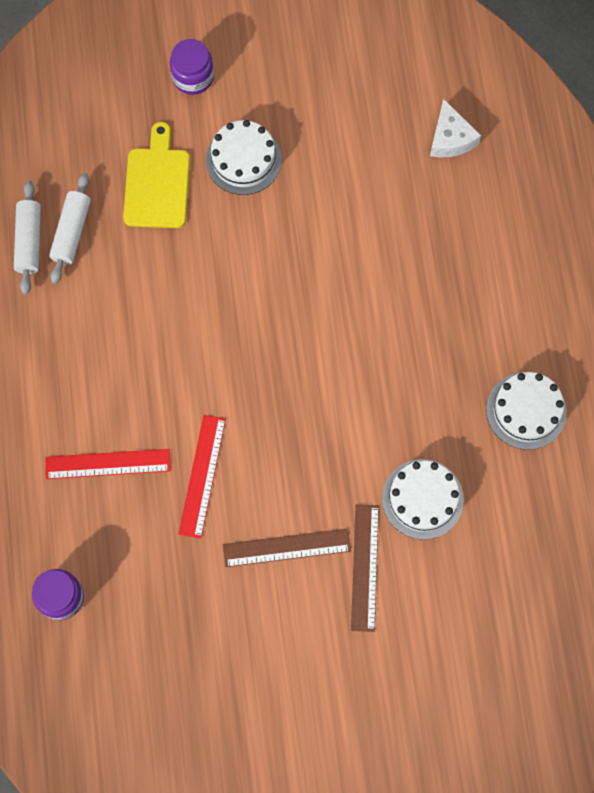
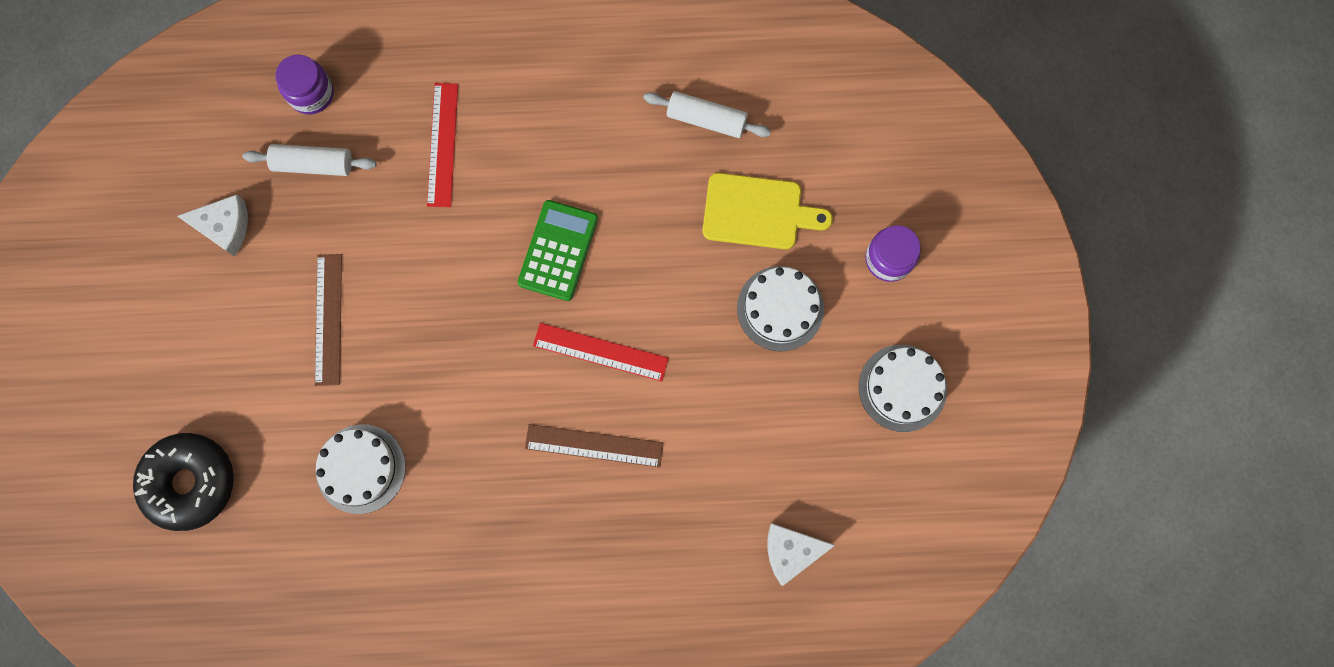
camera: 95 degrees right, 5 degrees up
(29, 241) = (699, 76): white rolling pin -> white rolling pin (313, 164)
(202, 476) = (417, 239): red ruler -> red ruler (600, 352)
(203, 662) = (224, 227): none -> white cheese
(205, 348) = (558, 250): none -> green calculator
(365, 567) = (296, 399): brown ruler -> brown ruler (594, 446)
(453, 654) = (190, 482): none -> black donut
(526, 410) = (445, 598): white cake -> white cake (902, 388)

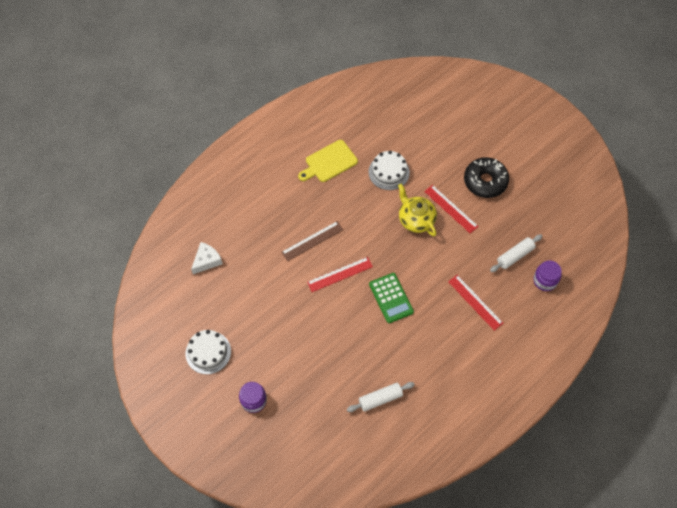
camera: 140 degrees right, 15 degrees down
(190, 482) = (441, 126): black donut -> black donut (485, 181)
(224, 227) = (521, 209): white cheese -> none
(328, 319) = (451, 208): brown ruler -> red ruler
(400, 346) = (416, 219): none -> yellow teapot
(757, 212) = (325, 376): yellow cutting board -> yellow cutting board (329, 162)
(780, 308) = (283, 345): white cake -> none

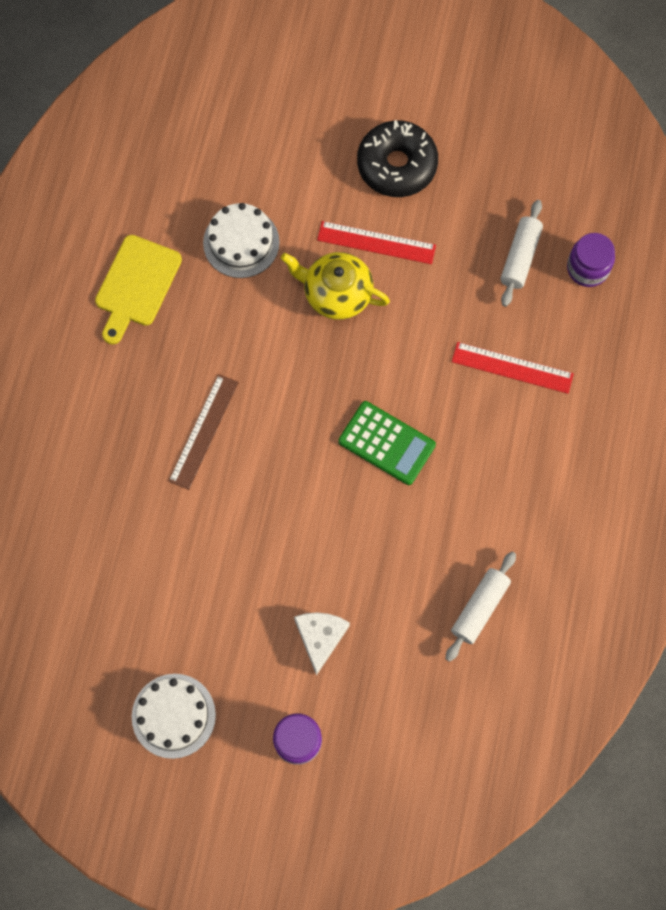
camera: 35 degrees left, 10 degrees up
(207, 260) = (61, 573): white cheese -> white cheese (320, 637)
(339, 274) = (284, 457): red ruler -> none

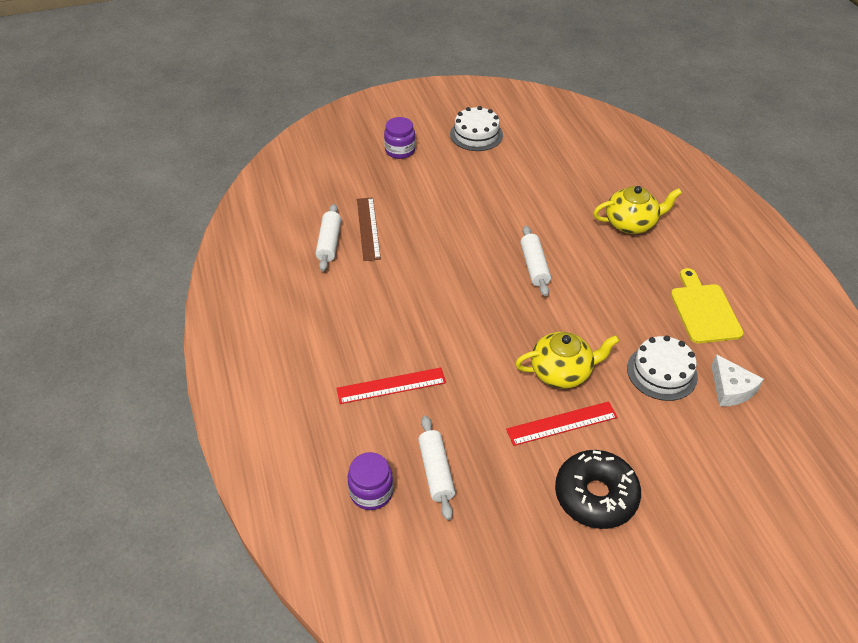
camera: 150 degrees right, 25 degrees down
(107, 441) = (631, 223): none -> yellow teapot
(203, 431) = (577, 253): brown ruler -> brown ruler (368, 228)
(266, 439) = (534, 266): none -> white rolling pin
(320, 637) = (420, 192): white cheese -> white cheese (731, 389)
(386, 443) = (452, 299): green calculator -> none

